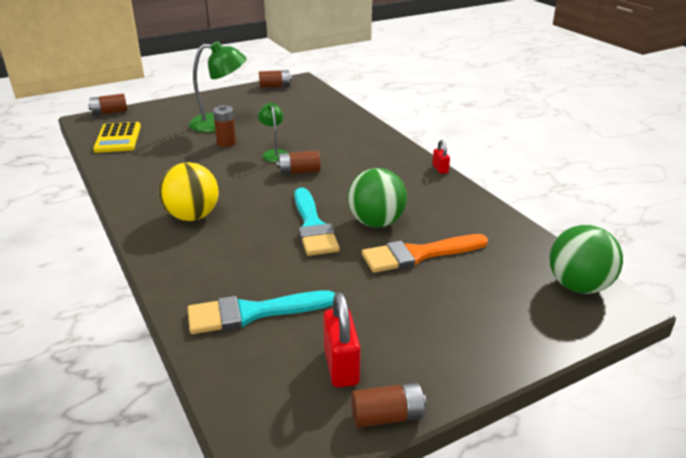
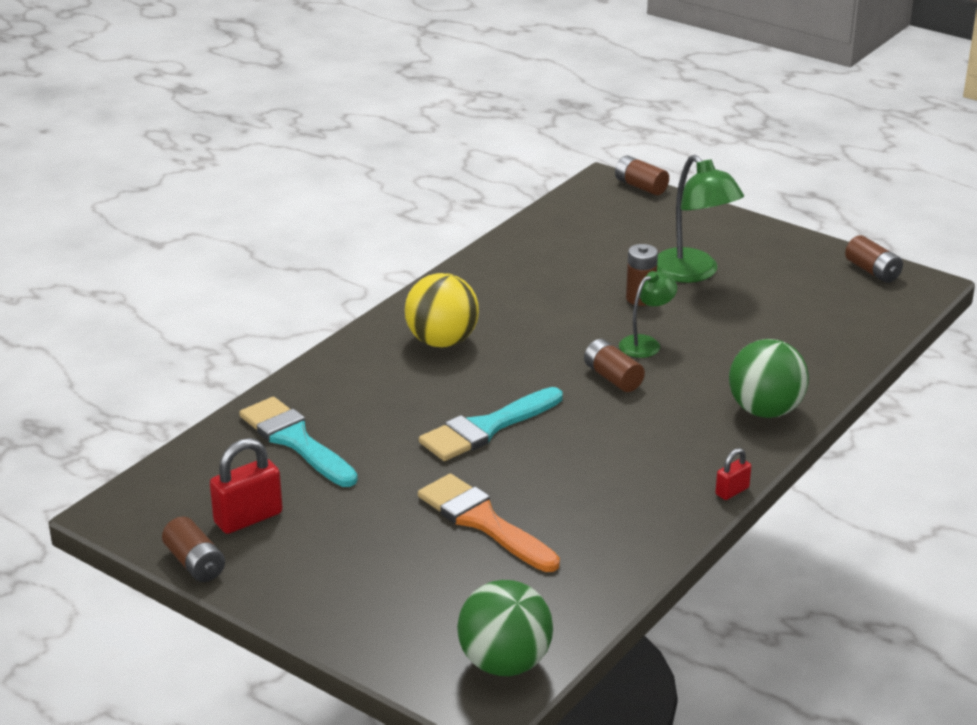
camera: 65 degrees right, 0 degrees up
(118, 138) = (577, 222): yellow calculator -> none
(376, 222) = (533, 472): green ball -> green ball (765, 411)

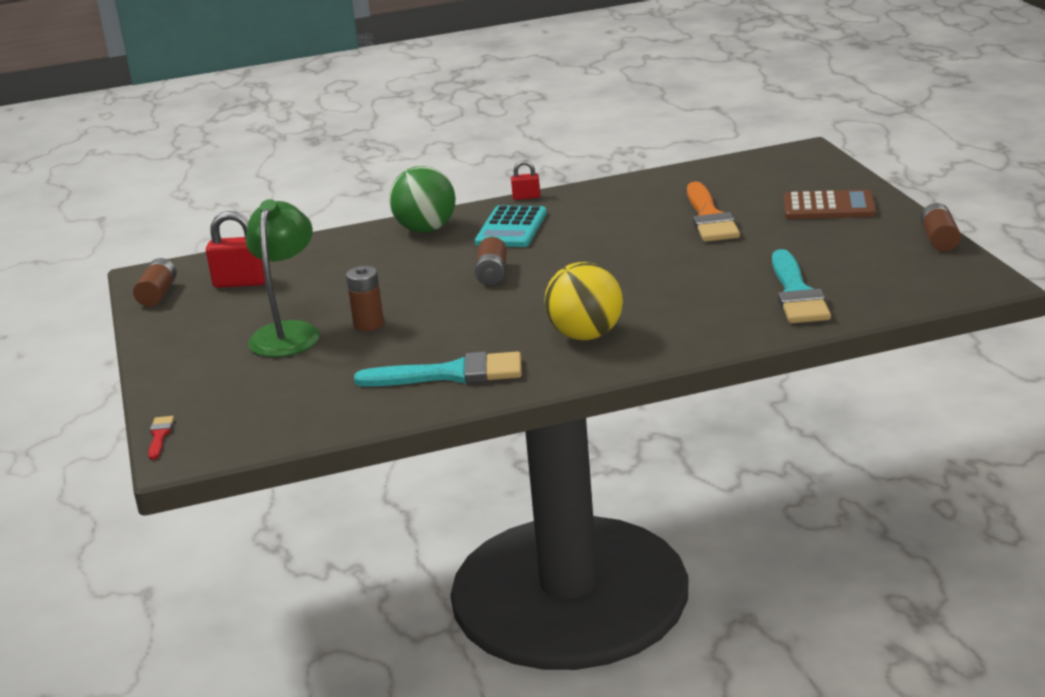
camera: 140 degrees left, 5 degrees down
(248, 518) = (878, 255): red padlock -> red padlock (241, 283)
(360, 584) = (829, 207): none -> brown calculator
(486, 428) = (635, 266): turquoise brush -> turquoise brush (451, 374)
(504, 663) = (776, 161): green ball -> none
(640, 186) = (159, 436): brown battery -> red brush
(646, 343) = (426, 290): green lamp -> none
(679, 439) = (511, 228): none -> turquoise calculator

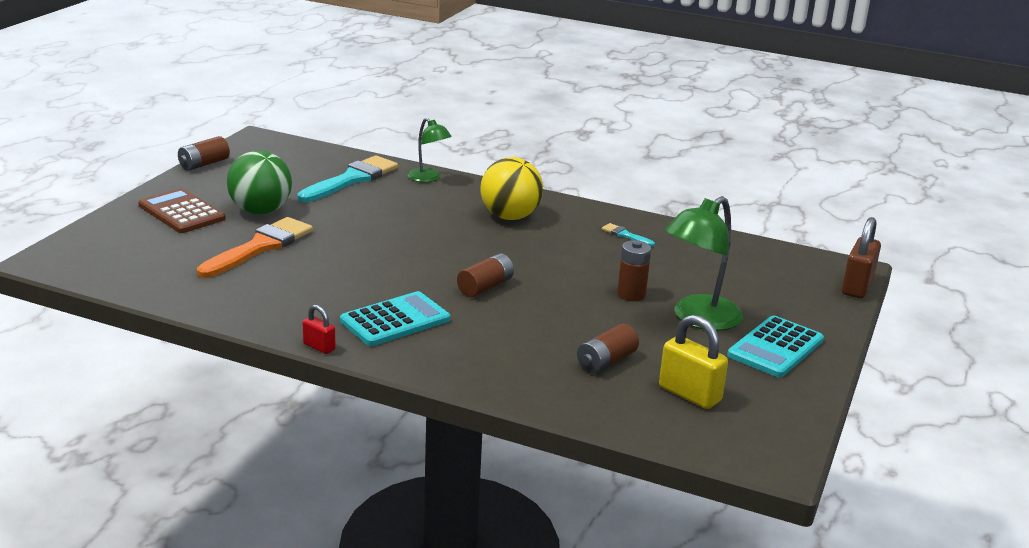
camera: 145 degrees left, 0 degrees up
(158, 294) = (780, 425): brown battery -> brown battery (606, 361)
(159, 436) = (857, 287): red brush -> brown padlock
(201, 341) = (775, 348): none -> turquoise calculator
(241, 283) = (689, 394): red padlock -> yellow padlock
(426, 229) = (458, 361): green ball -> green ball (260, 211)
(451, 374) = (625, 235): turquoise brush -> turquoise brush, size x0.44
(740, 331) = (428, 178): none -> green lamp

